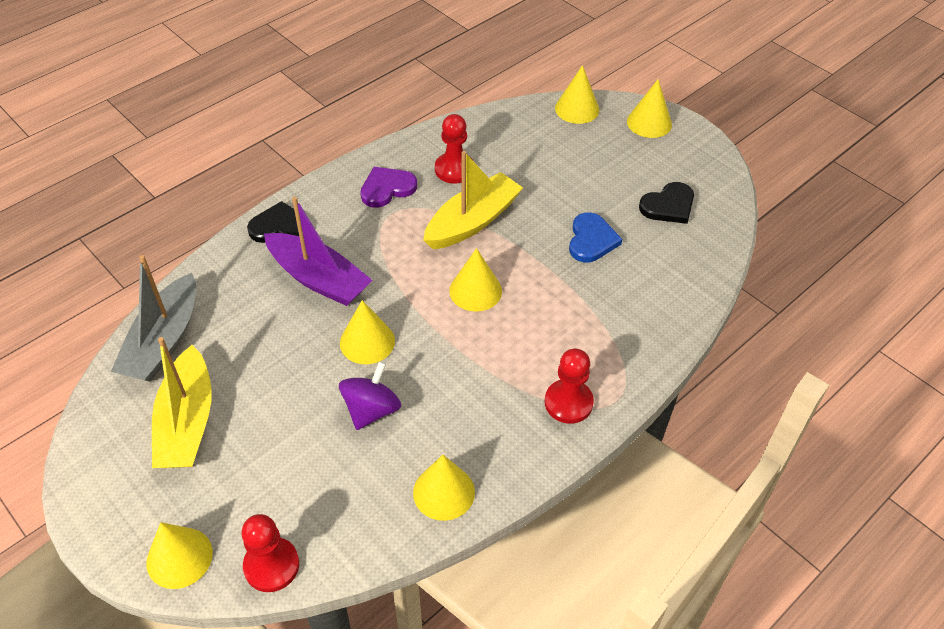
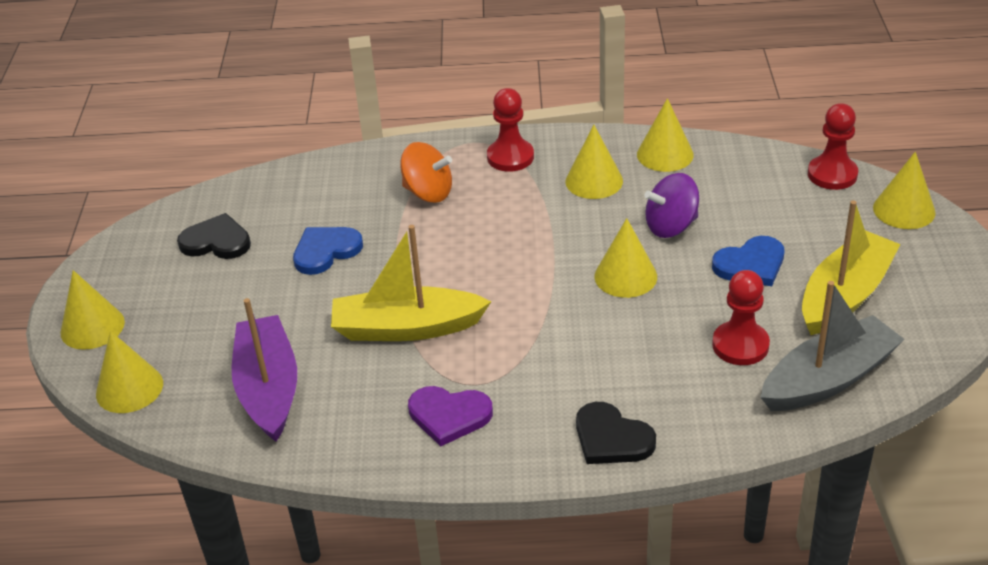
camera: 135 degrees left, 10 degrees down
(280, 409) = (751, 264): none -> blue heart
(318, 279) = (619, 356): purple boat -> purple boat (268, 388)
(454, 169) = (353, 395): red pawn -> red pawn (740, 345)
(475, 291) = (482, 266): yellow cone -> yellow cone (594, 181)
(587, 327) = (428, 192): none -> orange spinning top

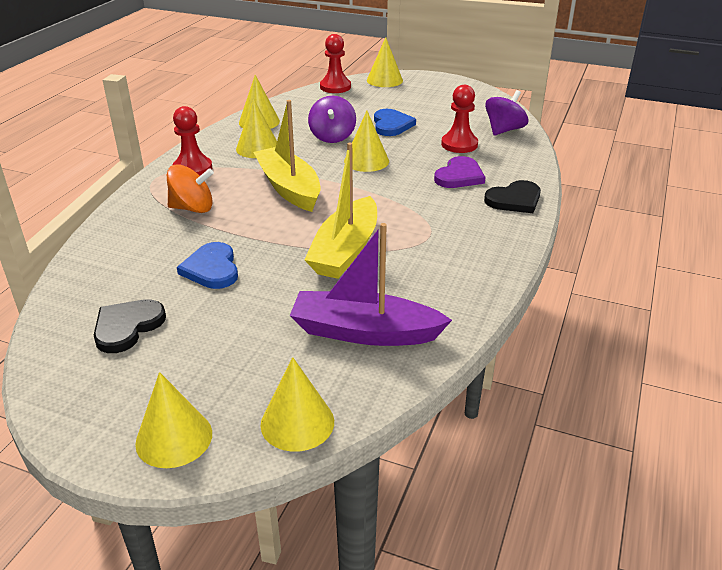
camera: 70 degrees left, 5 degrees down
(428, 192) = (192, 208): orange spinning top -> orange spinning top turned 45 degrees clockwise
(449, 416) = (456, 252): purple heart -> purple heart (459, 176)
(828, 379) = (504, 130): grey boat -> purple spinning top
(845, 295) = (440, 110): yellow boat -> yellow boat (289, 188)

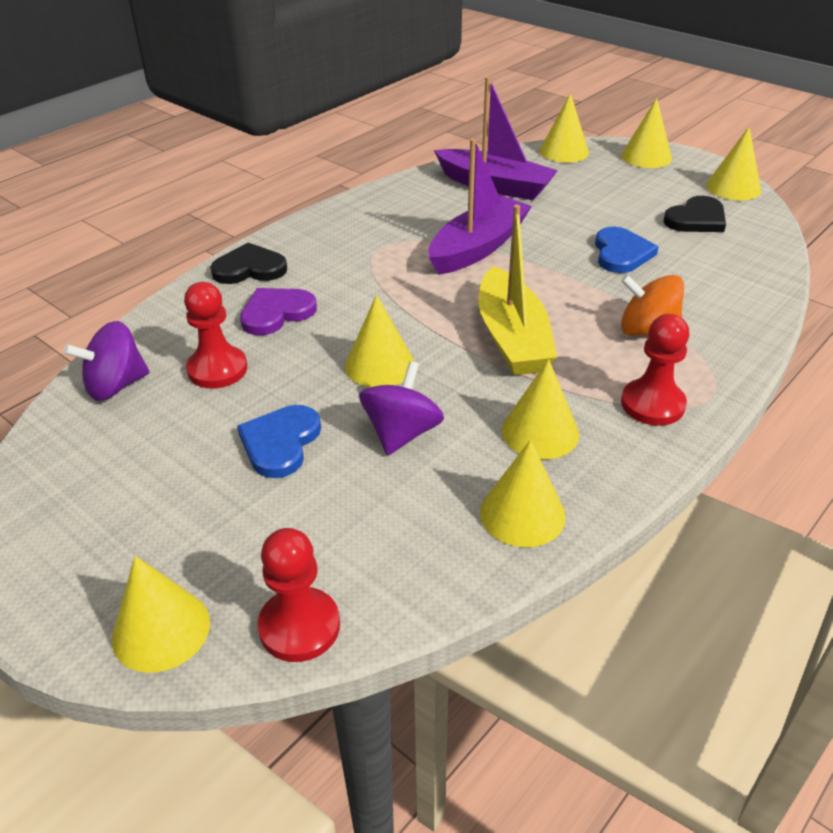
camera: 160 degrees left, 5 degrees up
(63, 393) = (733, 187): none -> yellow cone
(345, 250) = (478, 248): yellow boat -> purple boat

